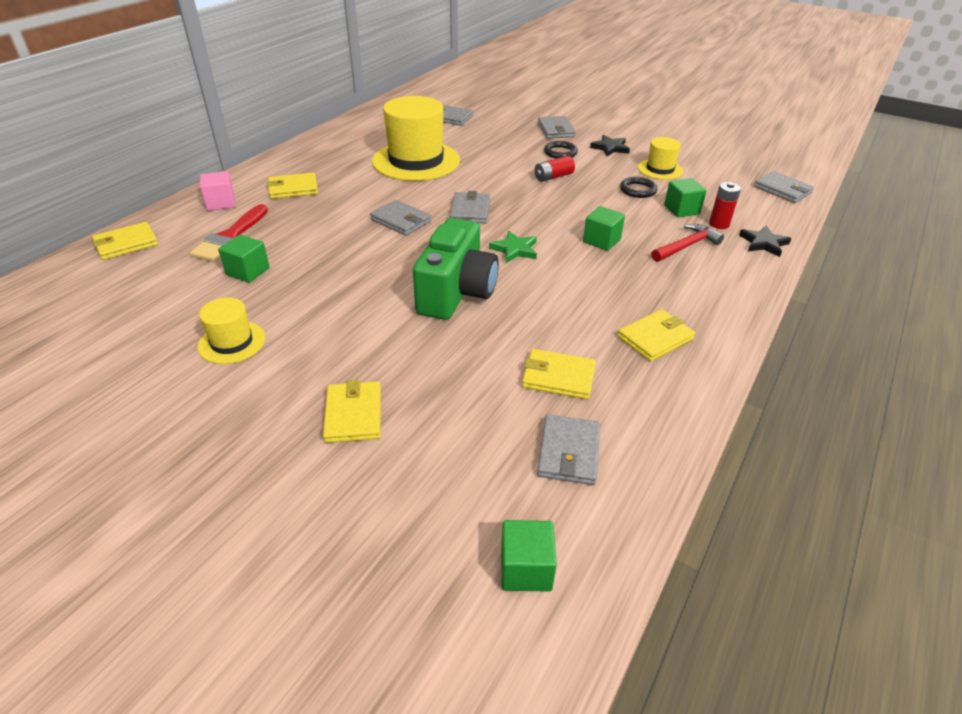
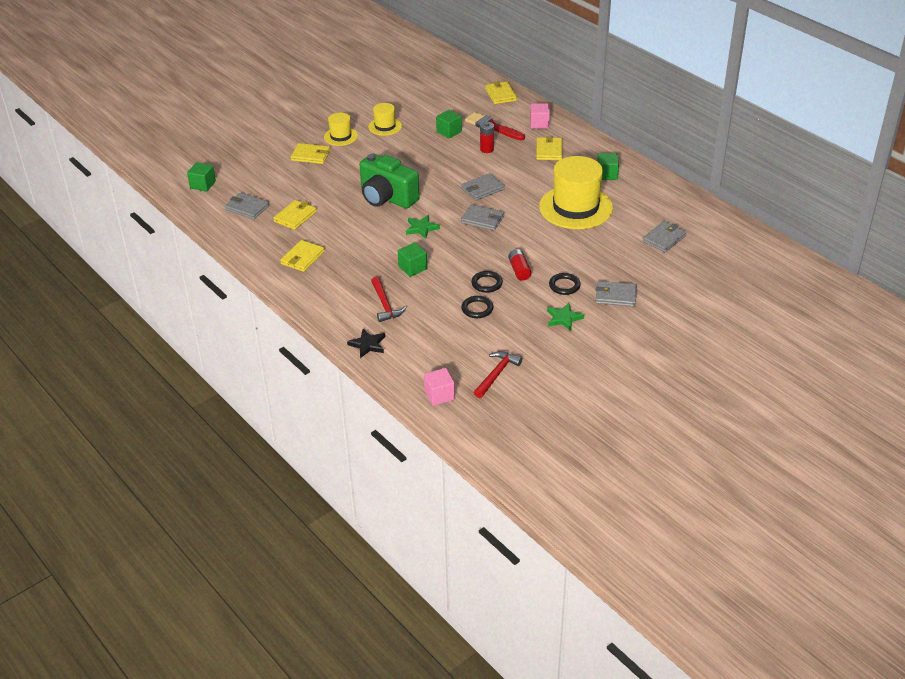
camera: 110 degrees right, 0 degrees up
(591, 191) = (487, 283): none -> black ring
(610, 148) = (563, 318): black star -> green star
(655, 338) = (302, 258): yellow wallet -> yellow wallet turned 45 degrees clockwise
(660, 169) = (508, 334): yellow hat -> yellow hat (340, 136)
(681, 209) = (435, 321): green cube -> green cube (607, 174)
(719, 224) = (405, 333): red battery -> red battery (487, 149)
(721, 168) = (496, 374): none -> red hammer
(782, 190) = (439, 395): grey wallet -> pink cube

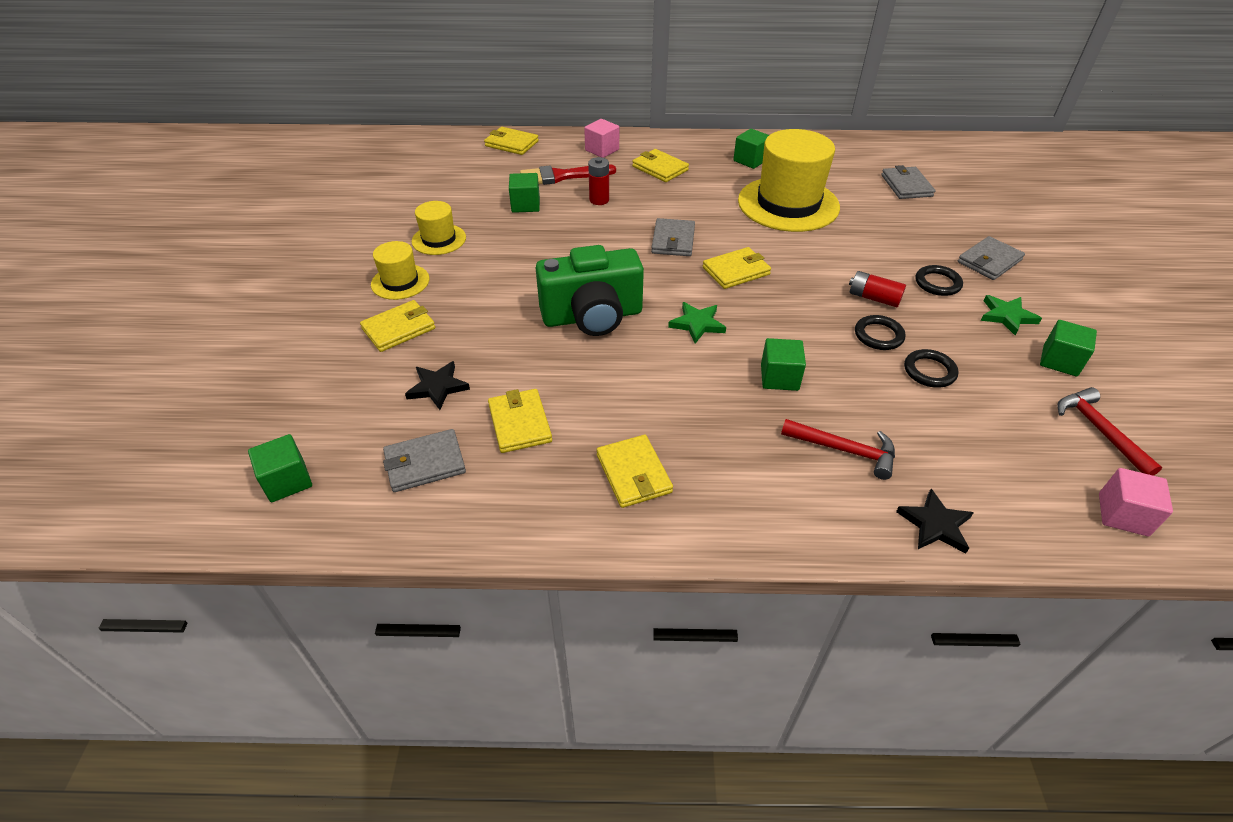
camera: 50 degrees left, 5 degrees up
(289, 186) = (438, 387): none -> black star
(482, 219) = (736, 271): grey wallet -> yellow wallet
(543, 347) = (1060, 361): none -> green cube

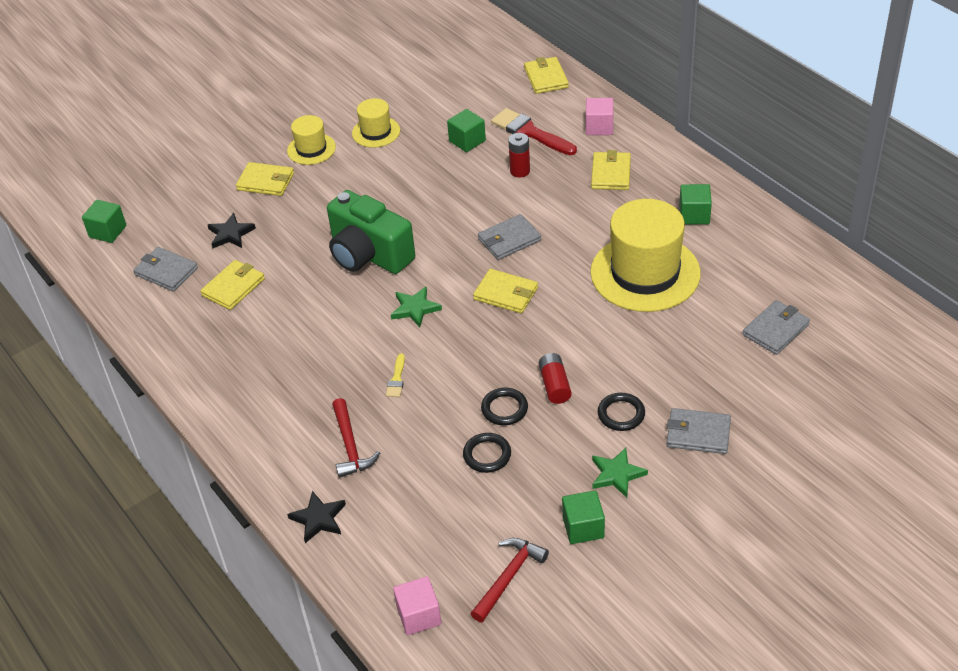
camera: 55 degrees right, 0 degrees up
(634, 473) = (237, 360): yellow wallet -> none
(779, 377) = (396, 379): green cube -> yellow brush

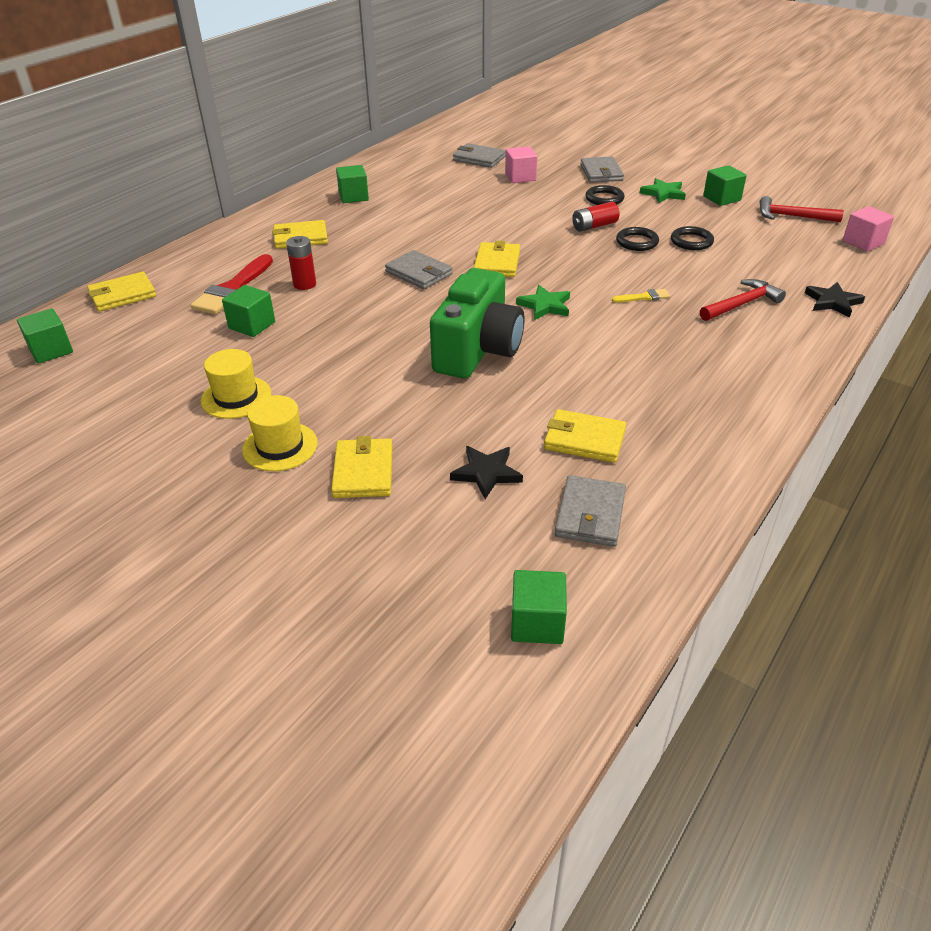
camera: 110 degrees left, 5 degrees down
(479, 51) = (51, 350): none -> green cube
(599, 127) = (222, 253): pink cube -> pink cube (520, 177)
(645, 273) = (438, 207): yellow hat -> none

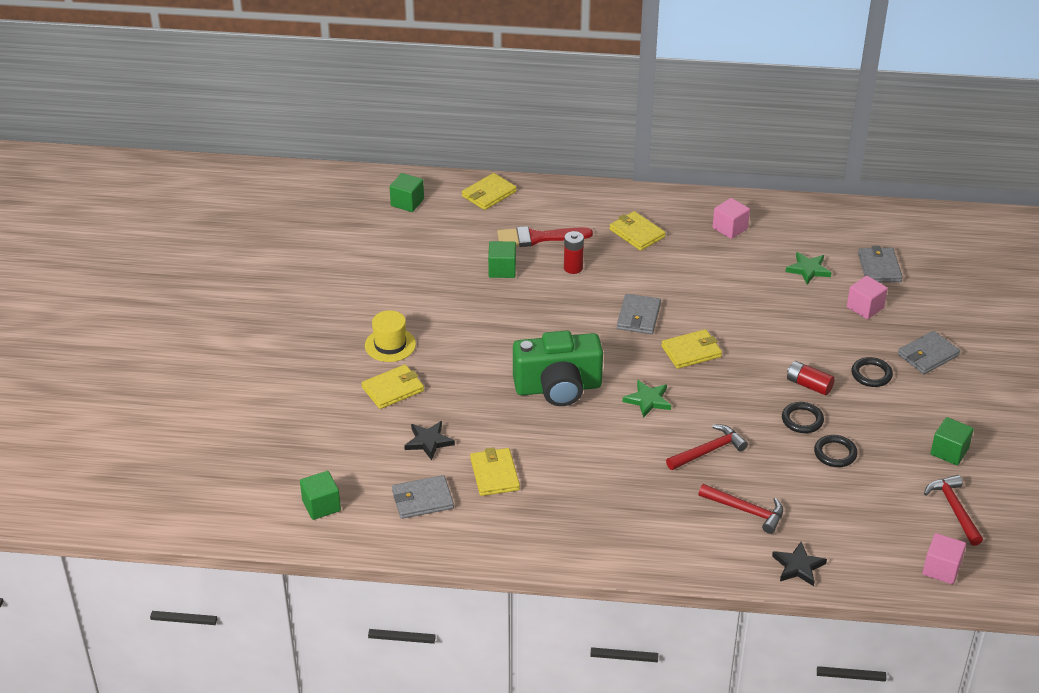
camera: 60 degrees right, 0 degrees up
(122, 295) = (489, 194): yellow wallet -> yellow wallet turned 75 degrees counterclockwise
(236, 397) = (421, 303): yellow hat -> none
(353, 197) = (730, 228): green cube -> pink cube
(644, 297) = (708, 451): yellow brush -> red hammer
(663, 193) = (921, 409): green star -> green star (808, 270)

